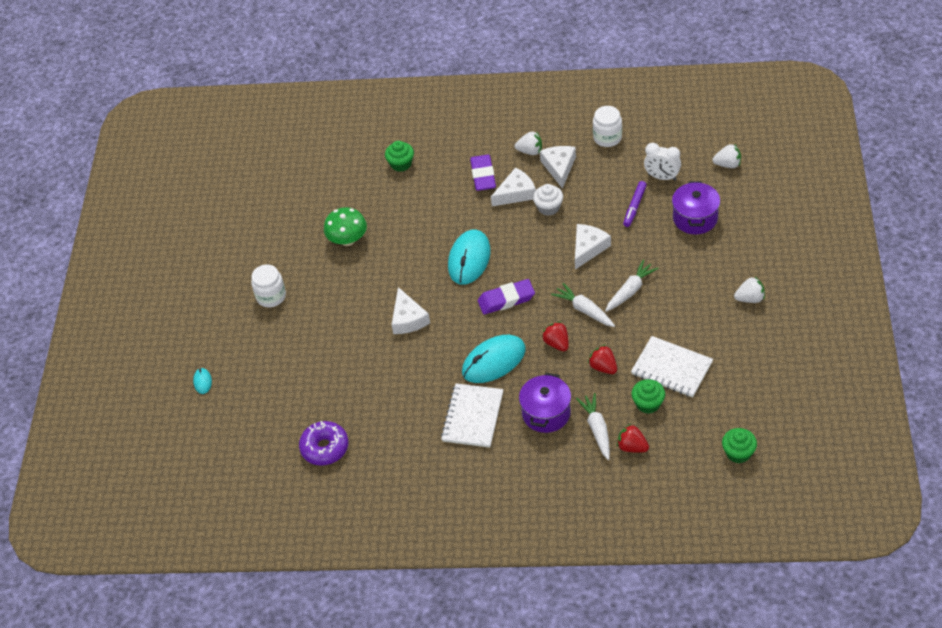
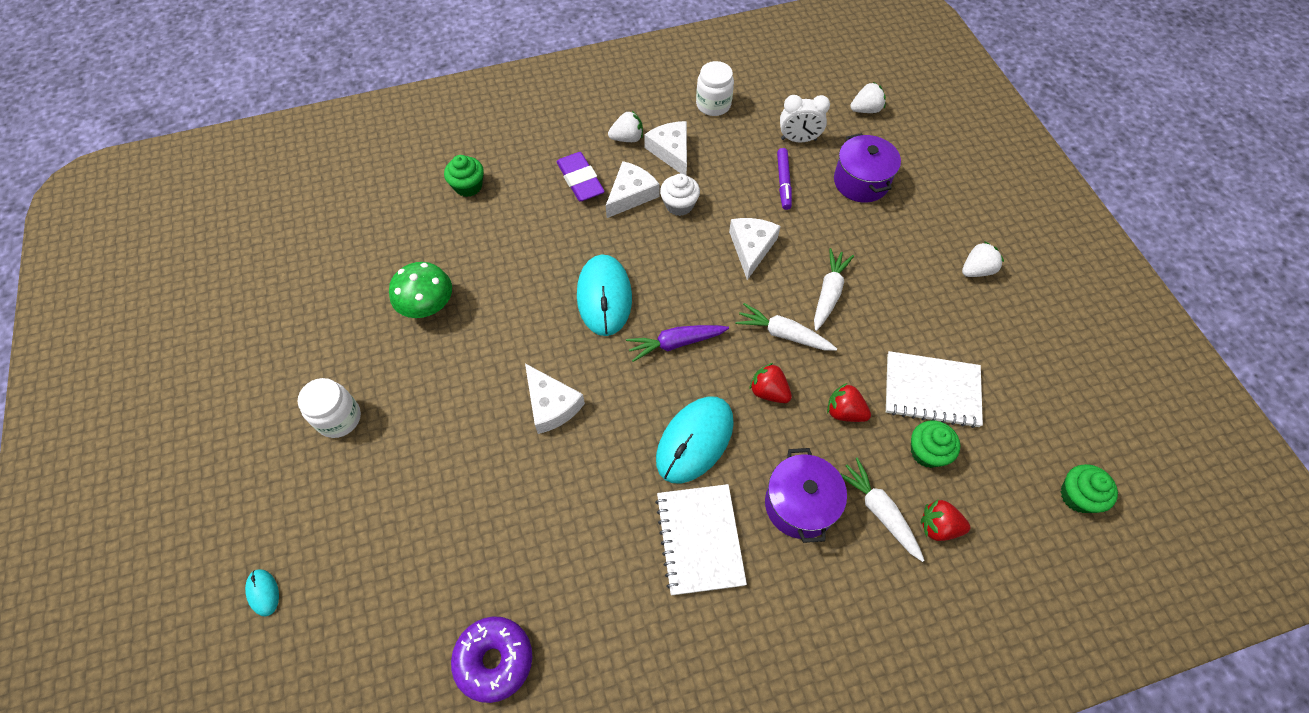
camera: 25 degrees left, 10 degrees up
(506, 299) = (675, 343): purple eraser -> purple carrot

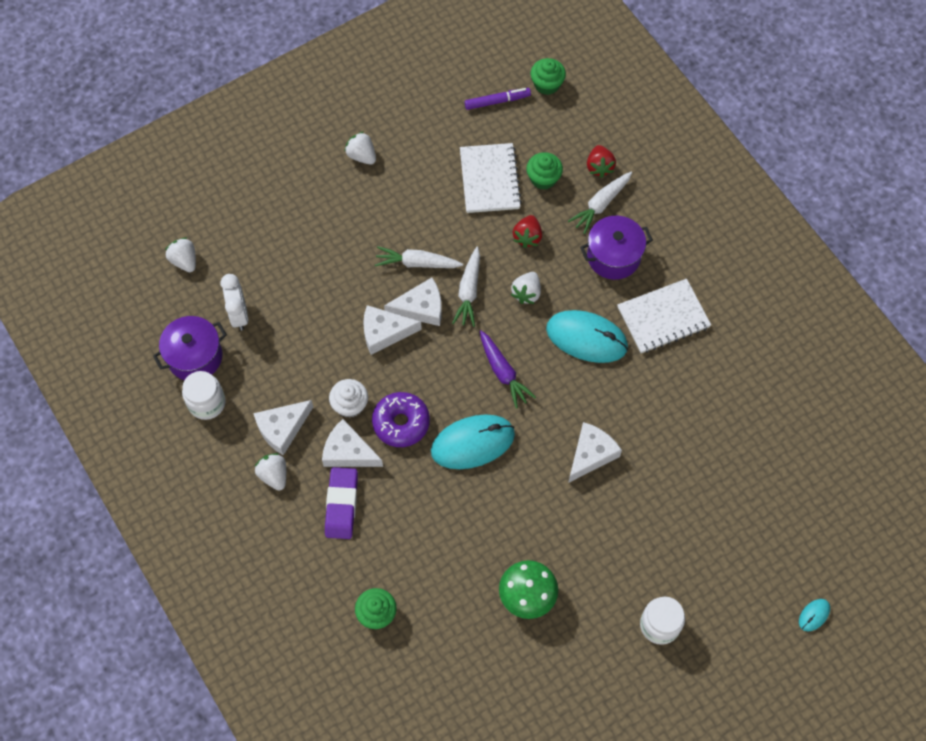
camera: 105 degrees left, 5 degrees up
(494, 660) = (795, 430): purple donut -> purple donut (401, 423)
(580, 180) = (341, 505): purple eraser -> purple eraser turned 45 degrees counterclockwise
(768, 391) = (526, 293): red strawberry -> white strawberry
(773, 285) = (421, 308): none -> white cheese
(783, 182) = (298, 319): purple marker -> purple marker (497, 101)
(861, 182) = (282, 253): purple pot -> purple pot (195, 357)

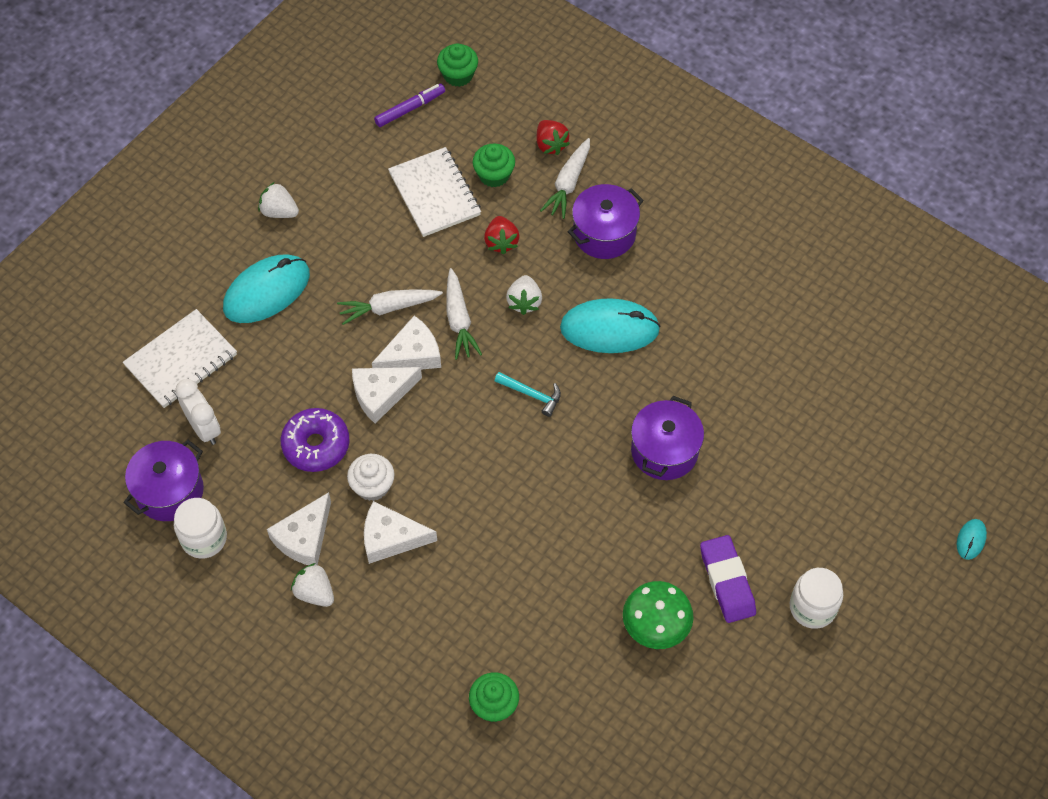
camera: 20 degrees left, 5 degrees down
(184, 261) = (115, 389): white strawberry -> none
(341, 505) = (406, 599): purple eraser -> purple eraser (727, 581)
(401, 423) = (439, 486): purple donut -> purple donut (316, 445)
(472, 443) = (528, 481): turquoise mouse -> turquoise mouse (267, 291)
(503, 372) = (532, 394): purple carrot -> turquoise hammer
(591, 454) = (664, 451): white cheese -> purple pot
(663, 317) = (684, 281): white notebook -> white notebook (181, 360)

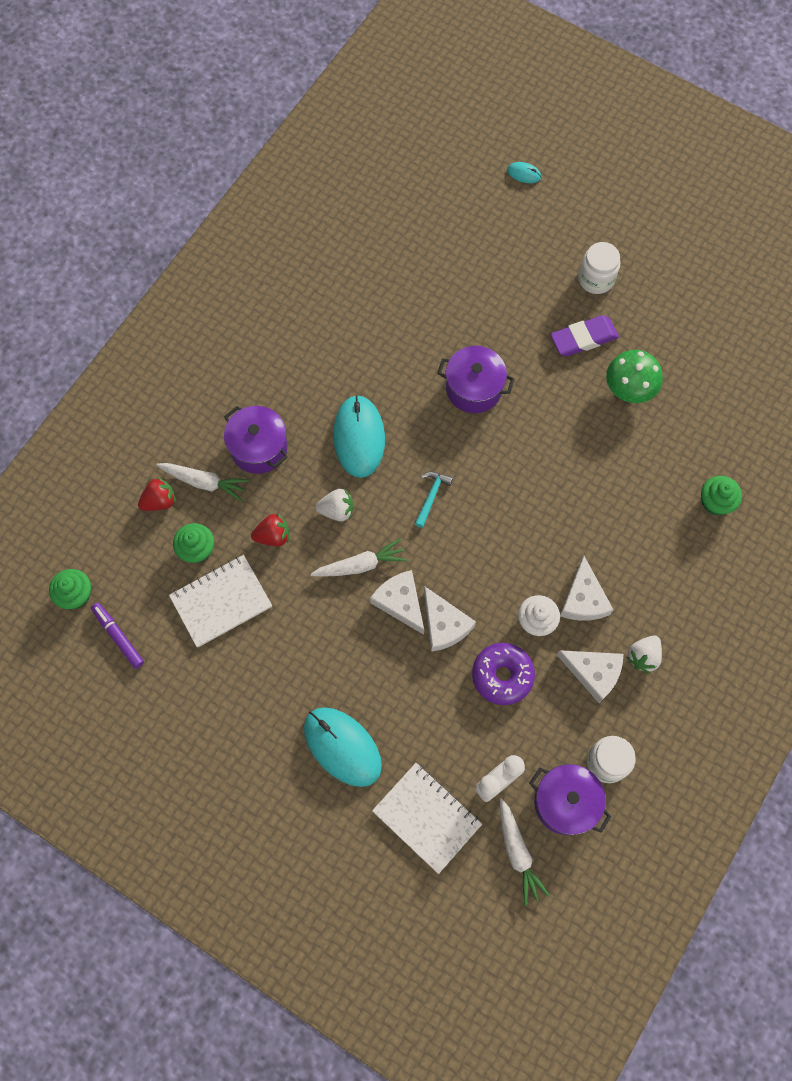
camera: 95 degrees left, 10 degrees up
(279, 211) = (248, 749): white strawberry -> none
(388, 308) = (352, 629): white carrot -> white carrot (517, 853)

